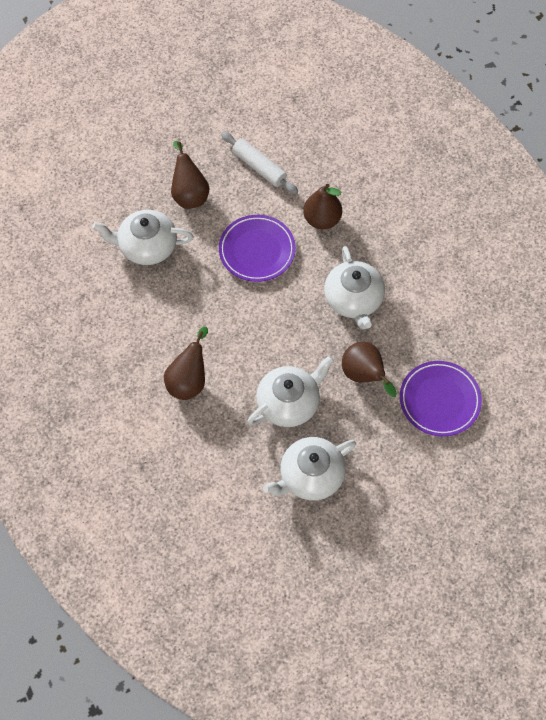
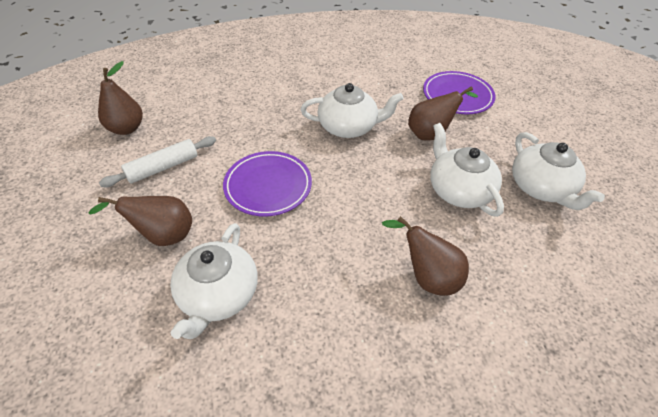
camera: 80 degrees left, 15 degrees down
(322, 219) = (251, 132): brown pear -> brown pear (126, 129)

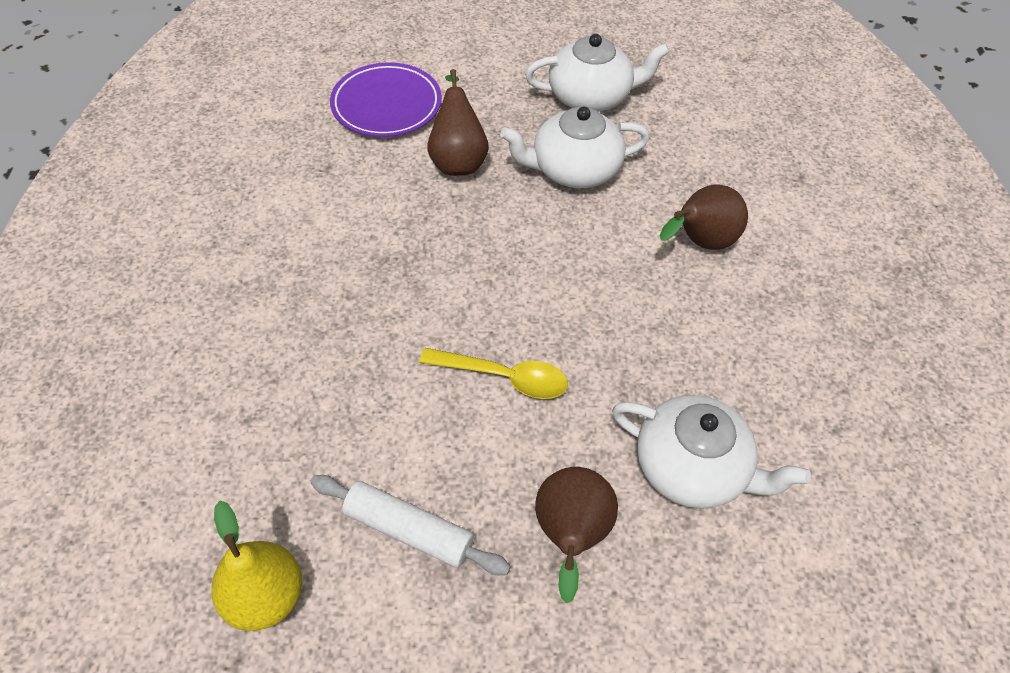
camera: 75 degrees left, 5 degrees up
(126, 129) = (265, 597): brown pear -> yellow pear
(163, 167) = (409, 530): white rolling pin -> white rolling pin turned 45 degrees counterclockwise
(268, 186) = (504, 377): purple plate -> yellow spoon
(348, 127) = (405, 247): white teapot -> none

